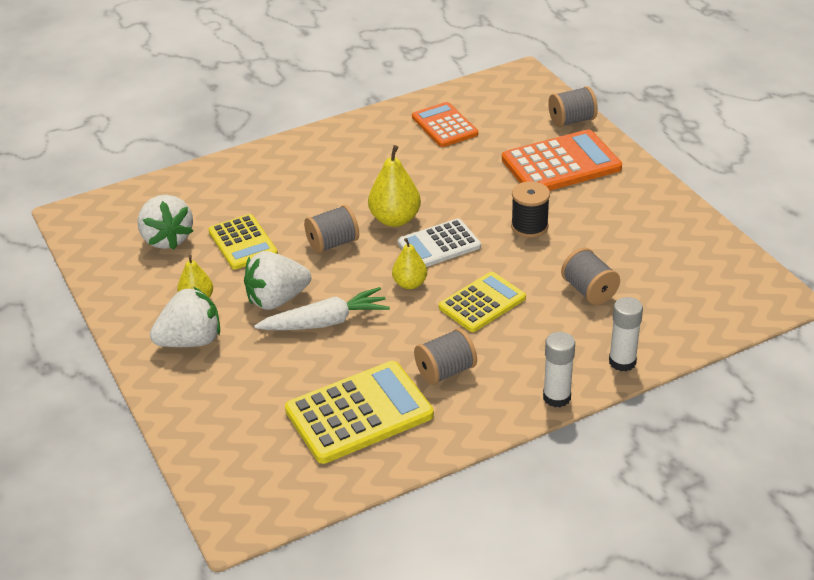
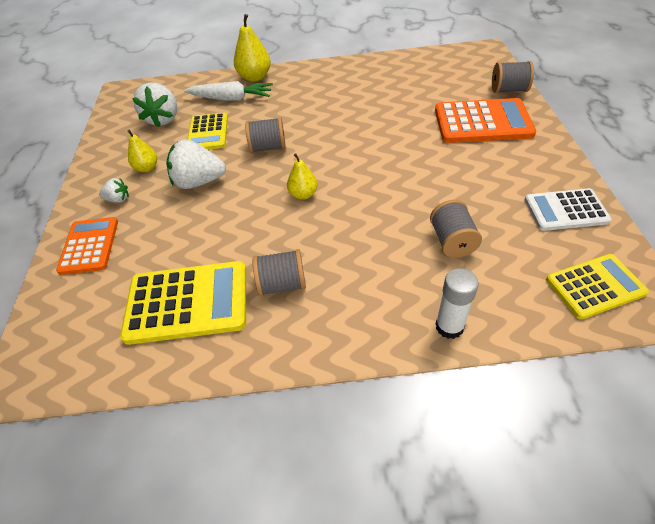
camera: 25 degrees right, 10 degrees up
(191, 341) = (118, 199): white strawberry -> white strawberry, size x0.51
(325, 322) = (219, 210): white carrot -> white carrot (231, 98)
(395, 219) = (325, 139): yellow pear -> yellow pear (255, 77)
(439, 245) = (346, 167): white calculator -> white calculator (565, 210)
(444, 126) = (405, 76): orange calculator -> orange calculator (89, 246)
(482, 303) = (351, 227): yellow calculator -> yellow calculator (595, 286)
(529, 226) = (429, 168): black spool -> none
(556, 397) = (365, 345): white glue stick -> none

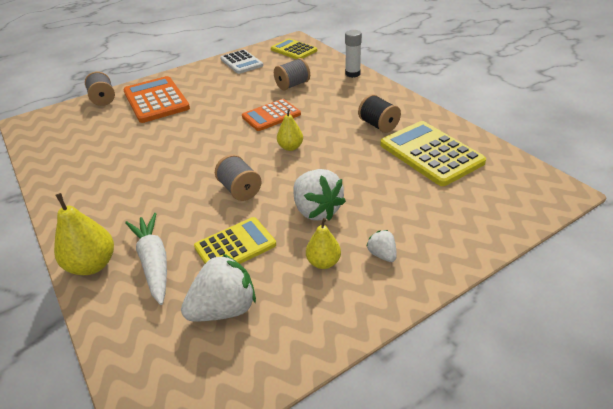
camera: 120 degrees left, 10 degrees down
(89, 246) = (446, 235): orange calculator -> orange calculator (271, 115)
(282, 284) = (378, 125): grey spool -> black spool

